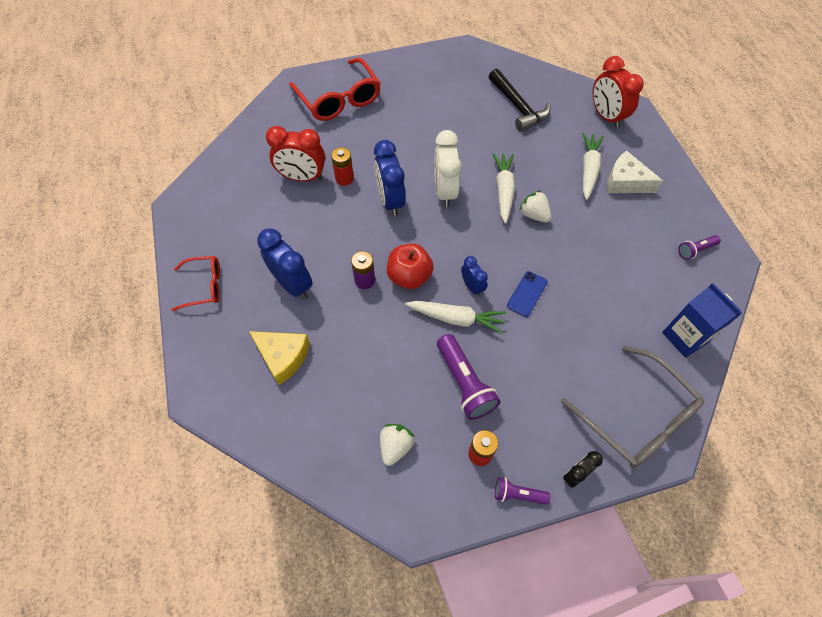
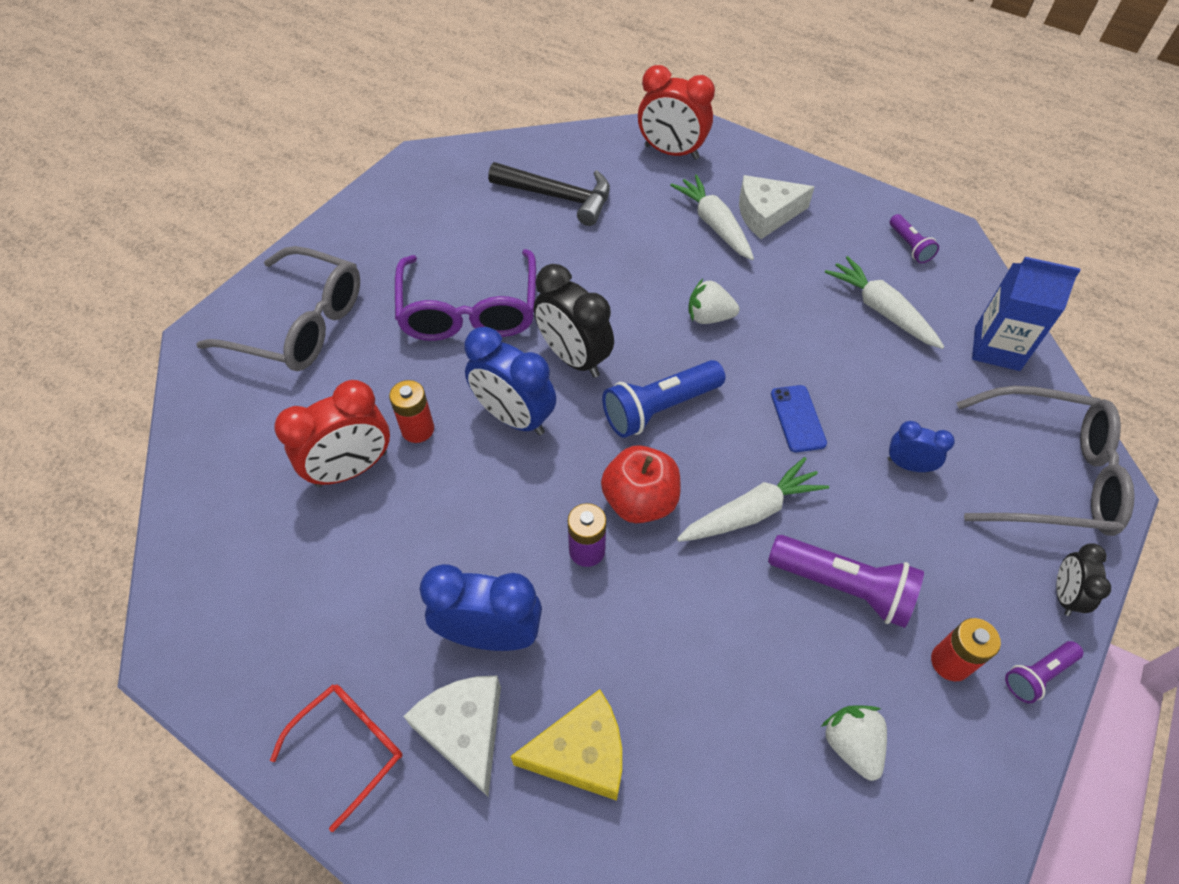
camera: 40 degrees left, 5 degrees down
(249, 313) = (465, 731): none -> white cheese
(339, 99) = (300, 324): red glasses -> grey glasses
(418, 138) = (469, 310): none -> purple glasses
(445, 191) = (573, 358): white clock -> black clock
(462, 242) = (660, 408): none -> blue flashlight
(472, 287) = (728, 456): blue clock -> blue clock (908, 465)
(503, 190) = (644, 310): white carrot -> white carrot (881, 310)
(695, 250) = (909, 246): purple flashlight -> purple flashlight turned 45 degrees counterclockwise

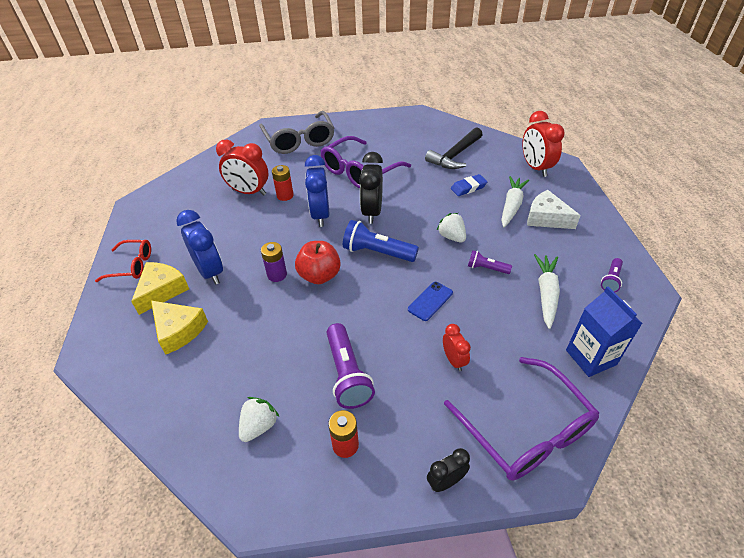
camera: 50 degrees right, 10 degrees down
(465, 731) = (162, 291): white cheese -> yellow cheese
(559, 197) = (455, 155): black hammer -> black hammer turned 60 degrees clockwise
(637, 234) = (468, 188): none -> blue eraser
(751, 512) = (354, 315): white carrot -> none
(908, 465) = (454, 360): blue clock -> red clock
(1037, 675) = (376, 494): purple flashlight -> purple flashlight (486, 268)
(1047, 474) = (526, 430): grey glasses -> purple glasses

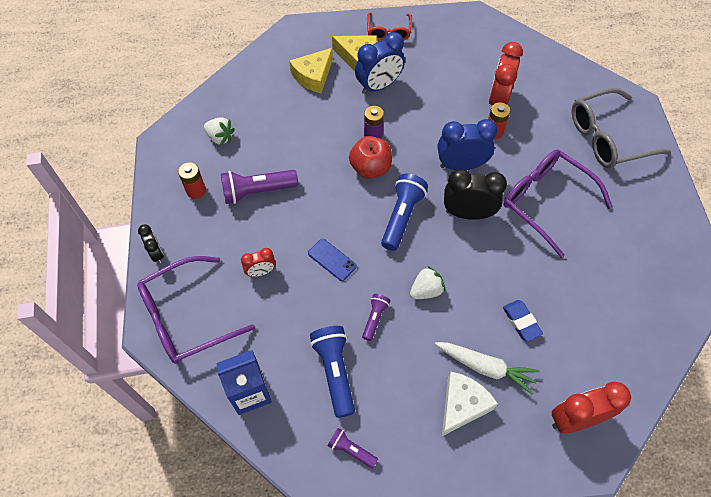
camera: 90 degrees right, 15 degrees up
(455, 155) = (595, 315): black hammer -> none
(546, 294) = (334, 372): white carrot -> blue flashlight

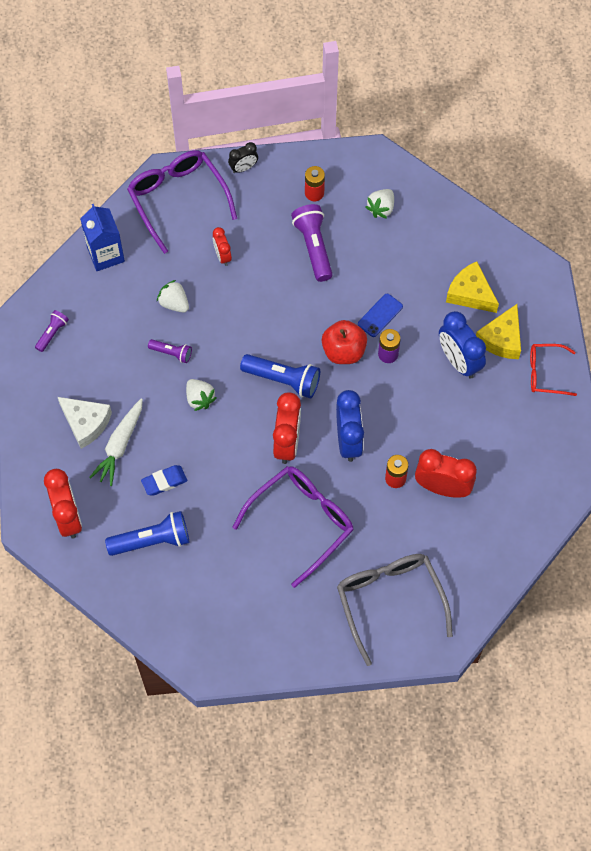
camera: 90 degrees right, 5 degrees up
(315, 317) = (174, 303): none -> white strawberry
(332, 260) = (234, 316): blue phone -> blue phone (380, 315)
(334, 372) = (121, 320): blue flashlight -> blue flashlight (152, 540)
(468, 213) = (287, 443): black clock -> red clock

